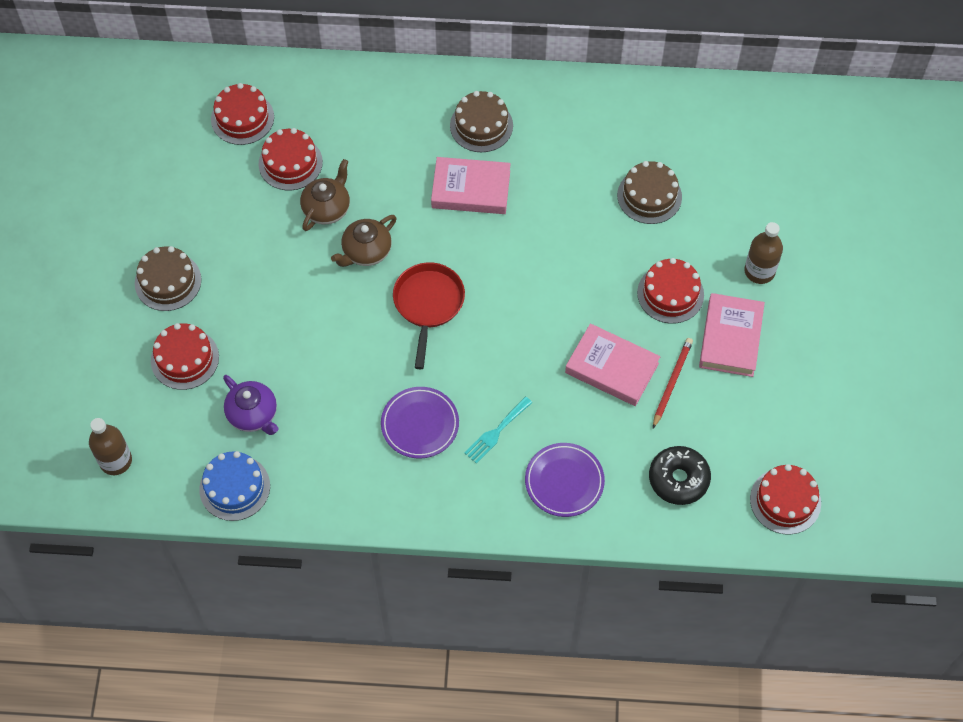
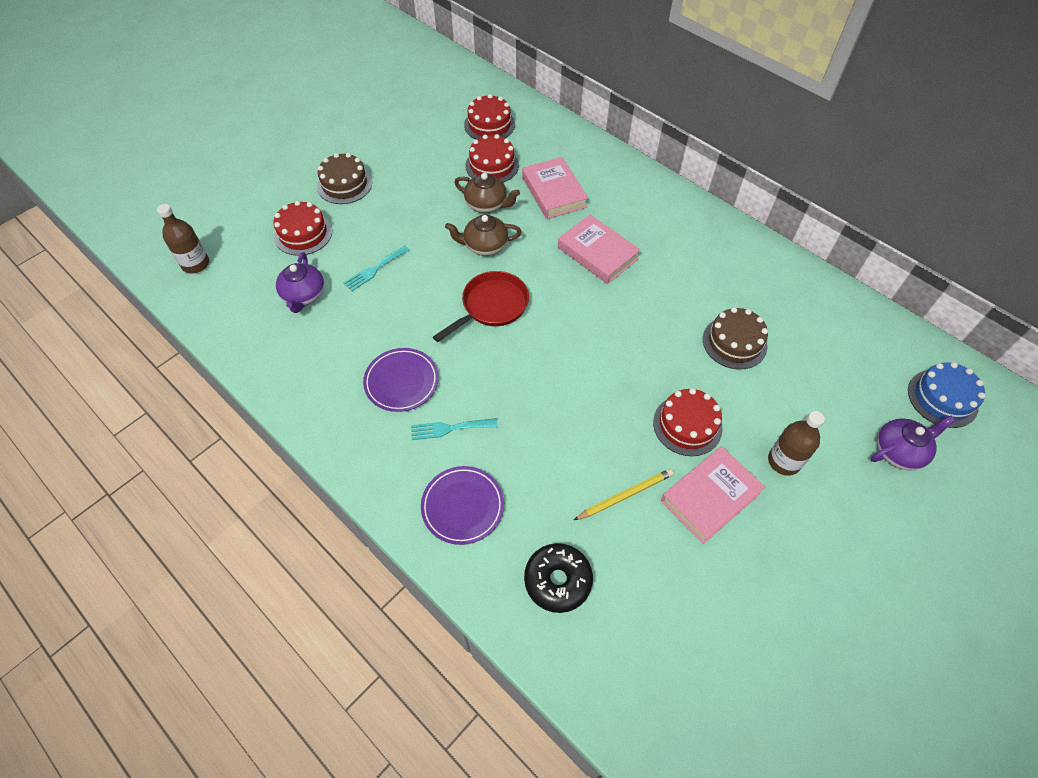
camera: 40 degrees right, 5 degrees down
(234, 487) = (241, 332): blue cake -> blue cake (942, 398)
(291, 345) = (374, 269): none -> turquoise fork
(327, 208) = (487, 204): brown teapot -> brown teapot turned 45 degrees clockwise
(481, 125) = (645, 219): brown cake -> none
(611, 368) = (585, 447): pink book -> pink book (554, 192)
(671, 382) = (625, 495): red pencil -> yellow pencil
(785, 501) = (638, 681): red cake -> none
(830, 204) = (899, 451): none -> purple teapot

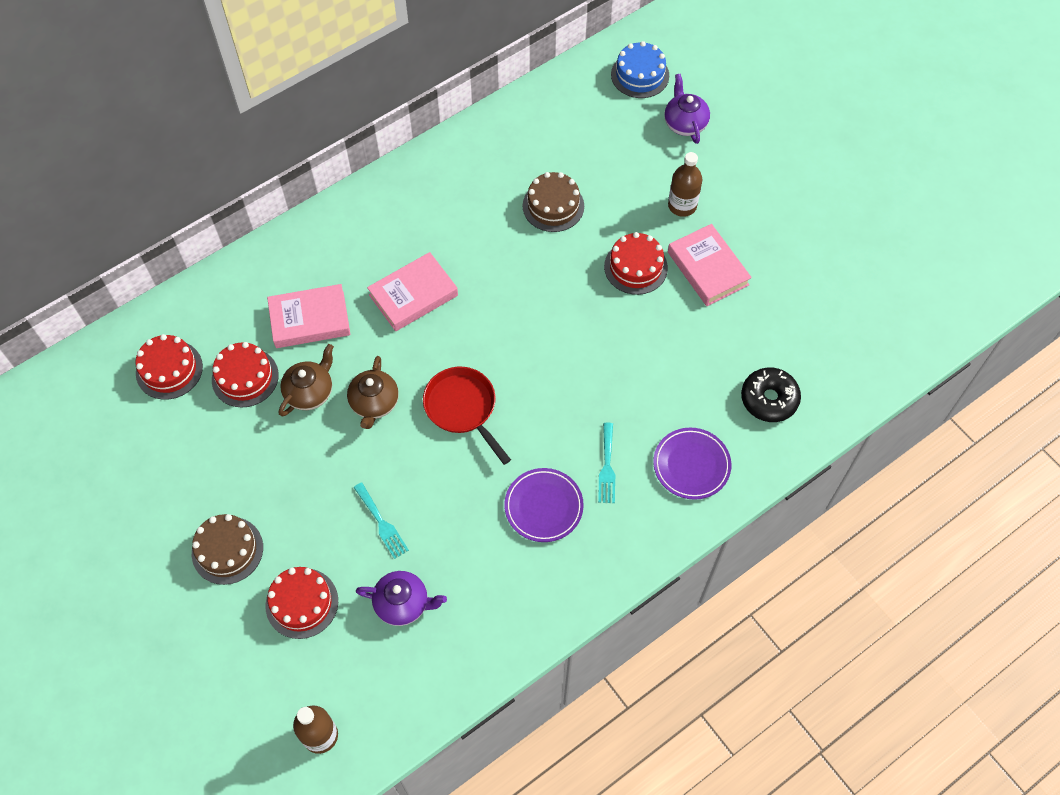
camera: 80 degrees left, 5 degrees up
(625, 495) = (697, 331): yellow pencil -> none

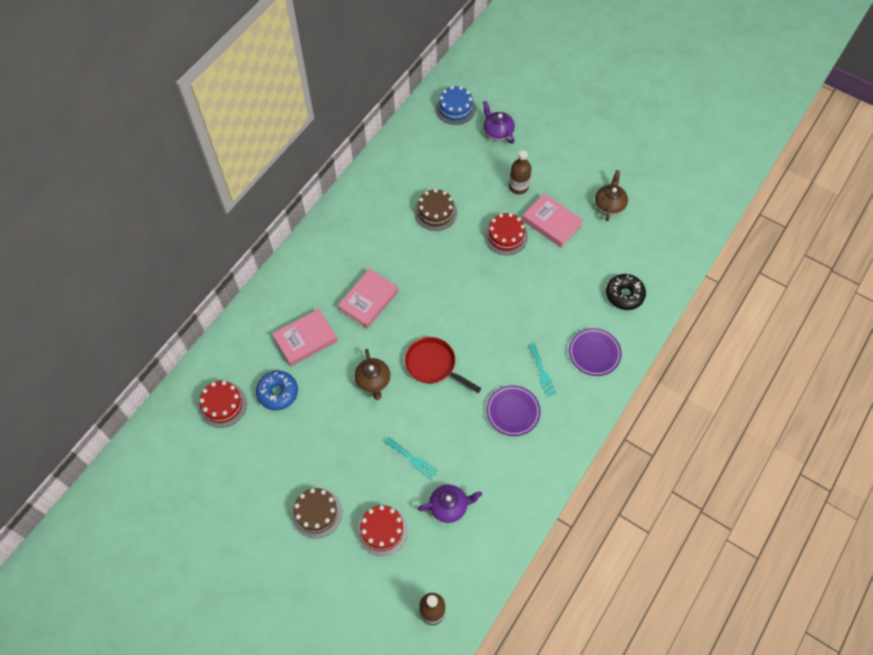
camera: 20 degrees left, 0 degrees up
(245, 377) = (278, 393): red cake -> blue donut
(310, 392) = (326, 388): brown teapot -> brown teapot (609, 205)

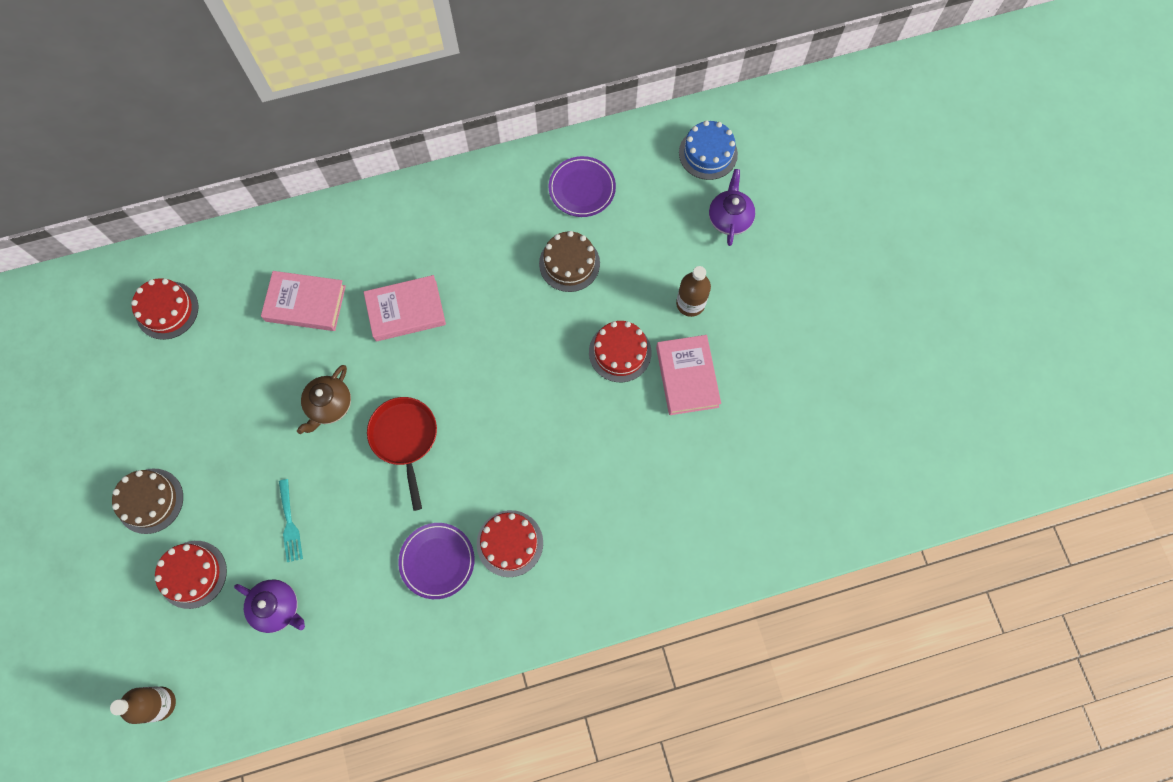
camera: 40 degrees right, 10 degrees up
(278, 393) = (228, 340): blue donut -> none
(542, 372) = (510, 543): turquoise fork -> red cake
(594, 353) = (587, 570): purple plate -> purple plate (582, 188)
(609, 205) = (776, 407): brown teapot -> none
(624, 295) = (687, 530): black donut -> none

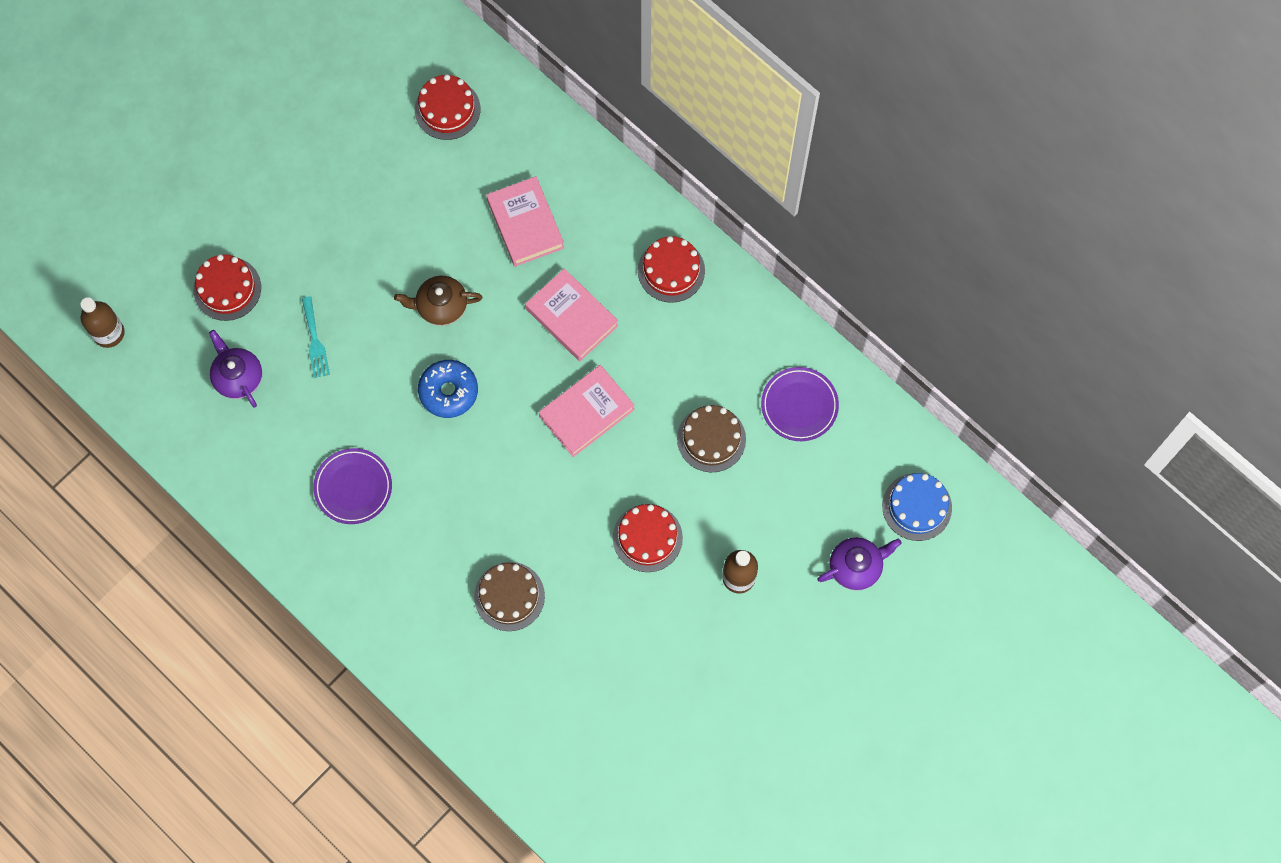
camera: 60 degrees right, 0 degrees up
(150, 501) = (269, 211): brown cake -> brown cake (509, 596)
(277, 607) = (238, 377): purple teapot -> purple teapot turned 150 degrees clockwise
(290, 524) = (315, 341): turquoise fork -> turquoise fork turned 60 degrees counterclockwise
(405, 438) = (448, 391): red pan -> blue donut
(510, 543) = (405, 541): red cake -> red cake (671, 270)
(687, 377) = (659, 615): pink book -> pink book (586, 412)

